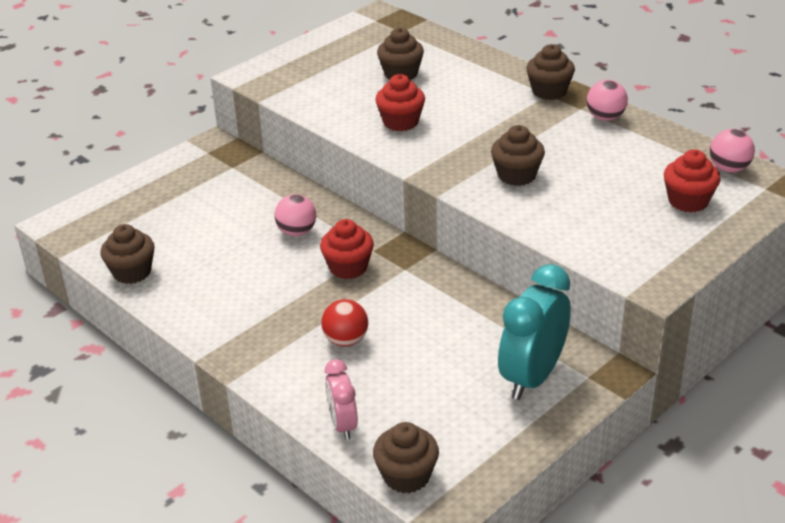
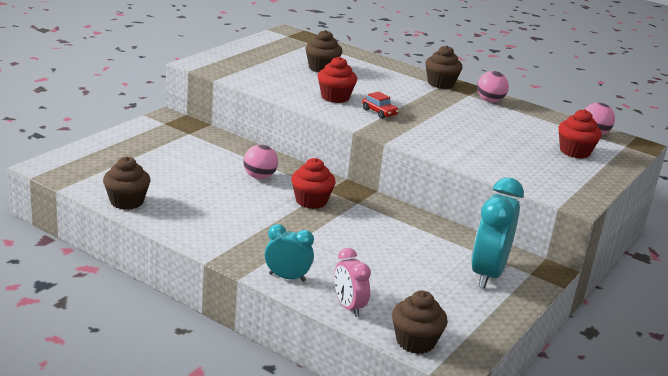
camera: 15 degrees left, 10 degrees down
(284, 381) = (287, 277): none -> turquoise clock
(346, 340) = (328, 249): red ball -> none
(449, 145) = (379, 112): none -> red car
(516, 175) = (440, 132): brown cupcake -> none

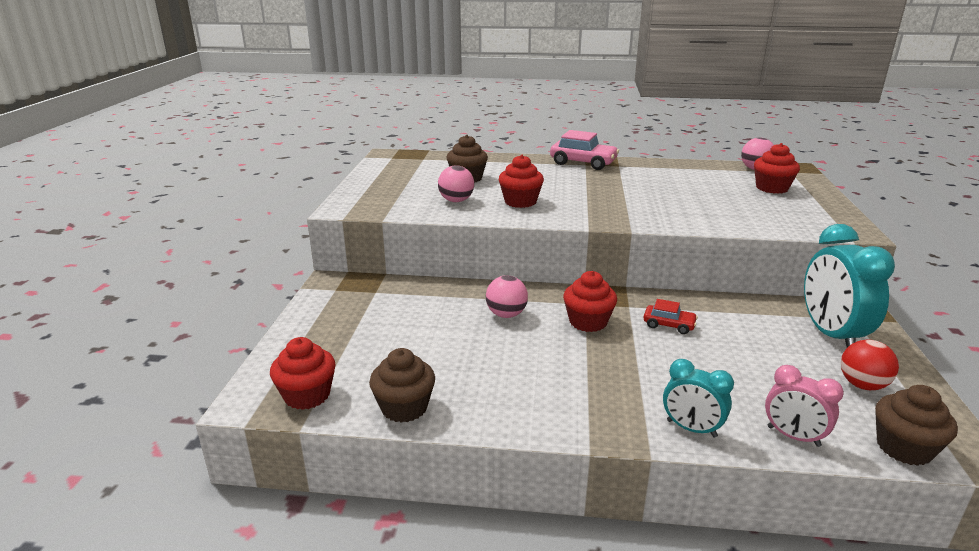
camera: 25 degrees left, 0 degrees up
(79, 175) = (307, 395): none -> red cupcake
(287, 277) = (691, 428): turquoise clock -> turquoise clock turned 135 degrees counterclockwise
(379, 112) = (579, 204): red car -> red car (669, 325)
(440, 84) = (583, 163): brown cupcake -> pink car
(452, 305) = (862, 385): none -> red ball
(490, 101) = (642, 166): pink ball -> pink ball (456, 201)

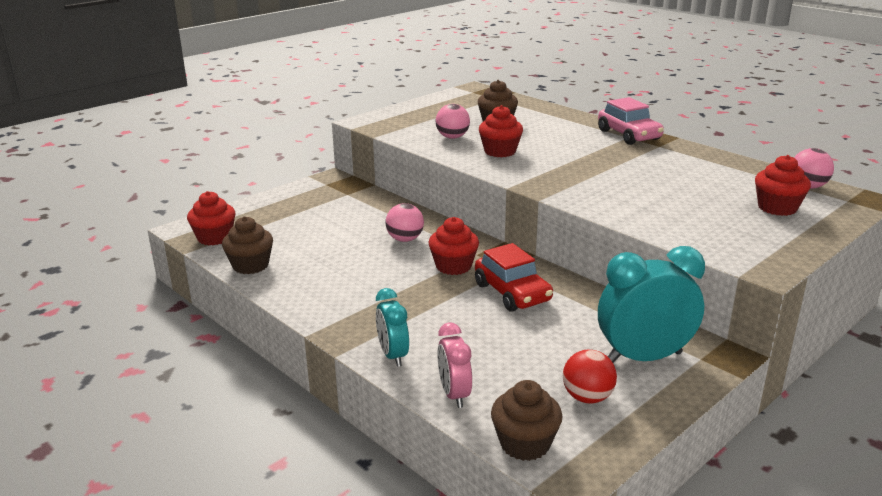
camera: 40 degrees right, 0 degrees up
(669, 325) = (512, 293): red car -> red car, size x1.77
(831, 335) = (644, 357): turquoise clock -> turquoise clock turned 45 degrees clockwise

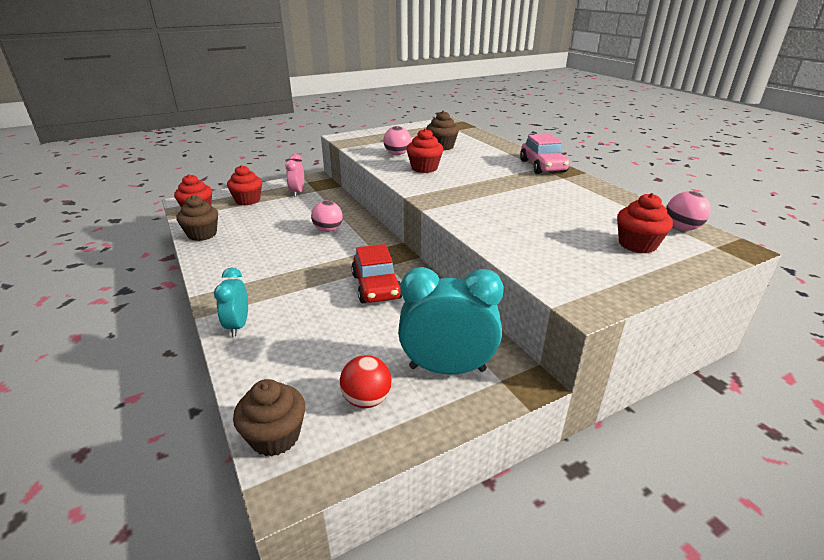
camera: 15 degrees right, 5 degrees up
(453, 266) = (347, 257): red cupcake -> red cupcake (248, 200)
(454, 394) = (256, 372): pink clock -> pink clock (297, 193)

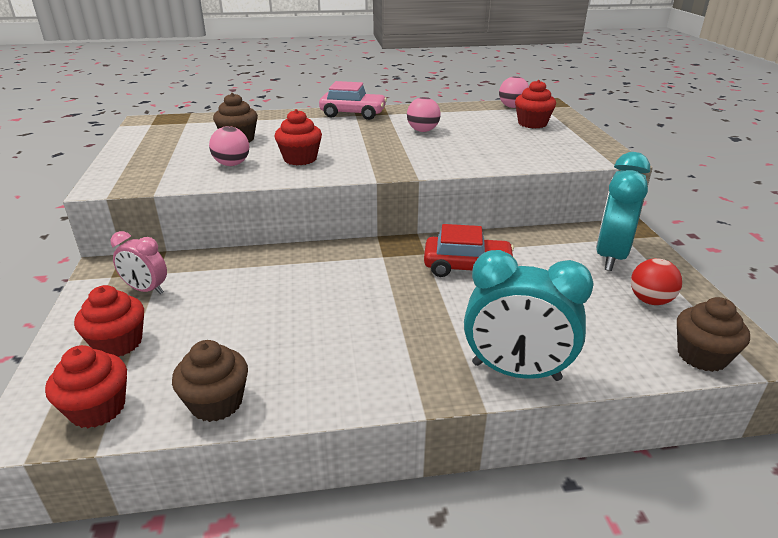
camera: 70 degrees left, 0 degrees up
(238, 325) = (516, 371): turquoise clock -> turquoise clock, size x1.76
(328, 230) = (306, 279): pink ball -> pink ball (423, 131)

